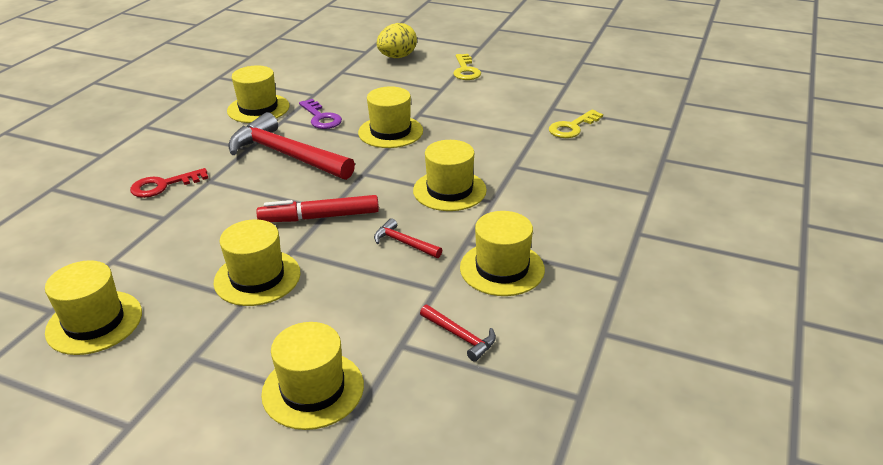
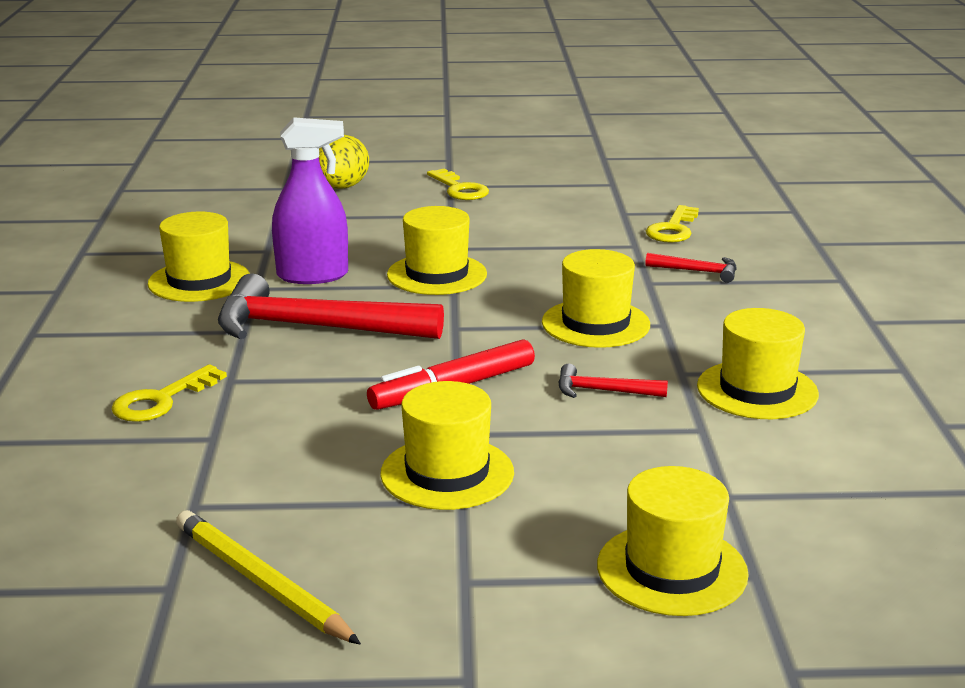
camera: 25 degrees left, 10 degrees down
(94, 322) = (261, 582): yellow hat -> yellow pencil
(164, 185) = (162, 400): red key -> yellow key
(321, 117) = (313, 275): purple key -> purple spray bottle
(460, 336) = (788, 469): red hammer -> red hammer (698, 271)

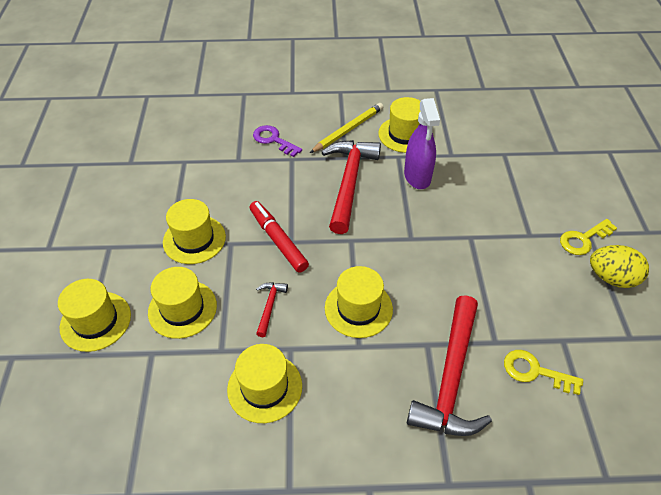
camera: 90 degrees right, 25 degrees up
(162, 400) = (274, 140): yellow key -> purple key
(261, 582) = (126, 186): yellow pencil -> yellow pencil (348, 130)
(341, 188) = (565, 178): yellow egg -> yellow egg (611, 278)
(437, 274) = (426, 230): yellow hat -> yellow hat (182, 309)
(698, 271) = (451, 378): red hammer -> red hammer, size x2.26

